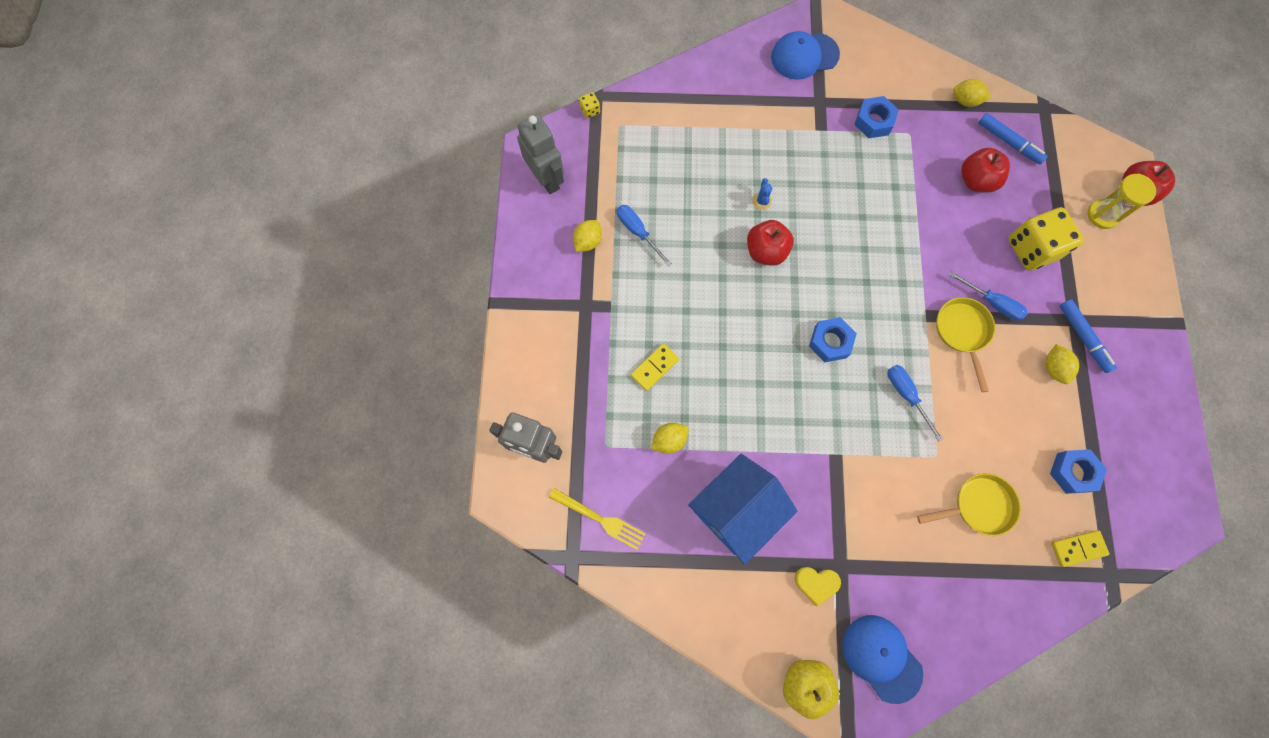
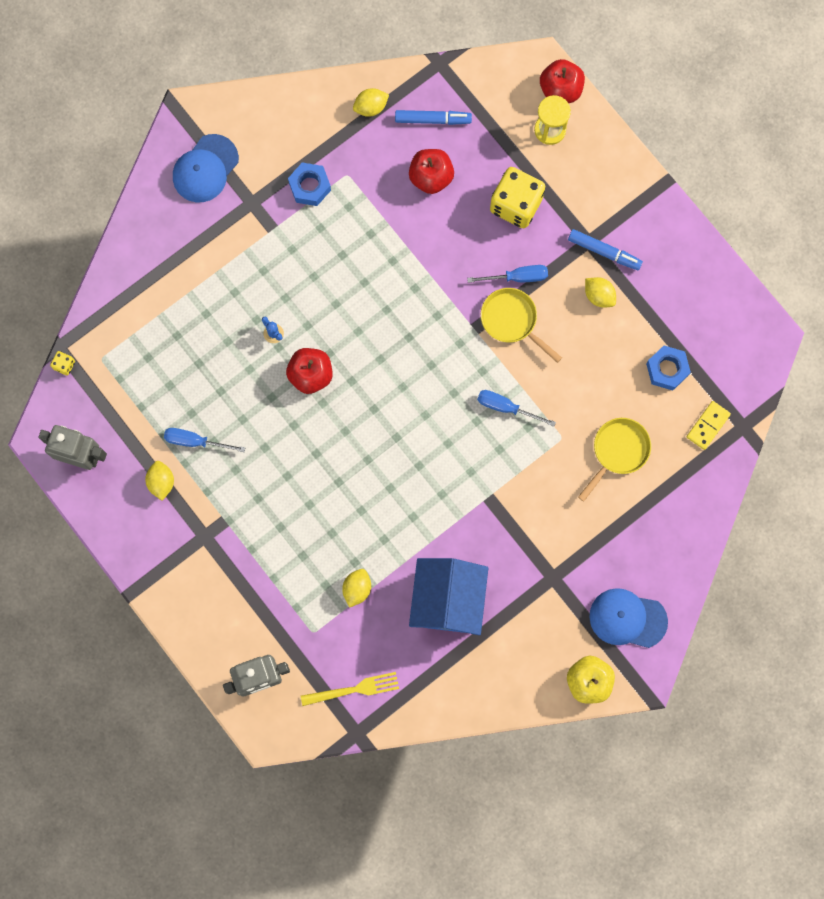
camera: 40 degrees left, 5 degrees up
(654, 368) = (300, 542): yellow domino -> none
(816, 583) = (545, 604): yellow heart -> none
(830, 342) = (418, 410): blue nut -> none

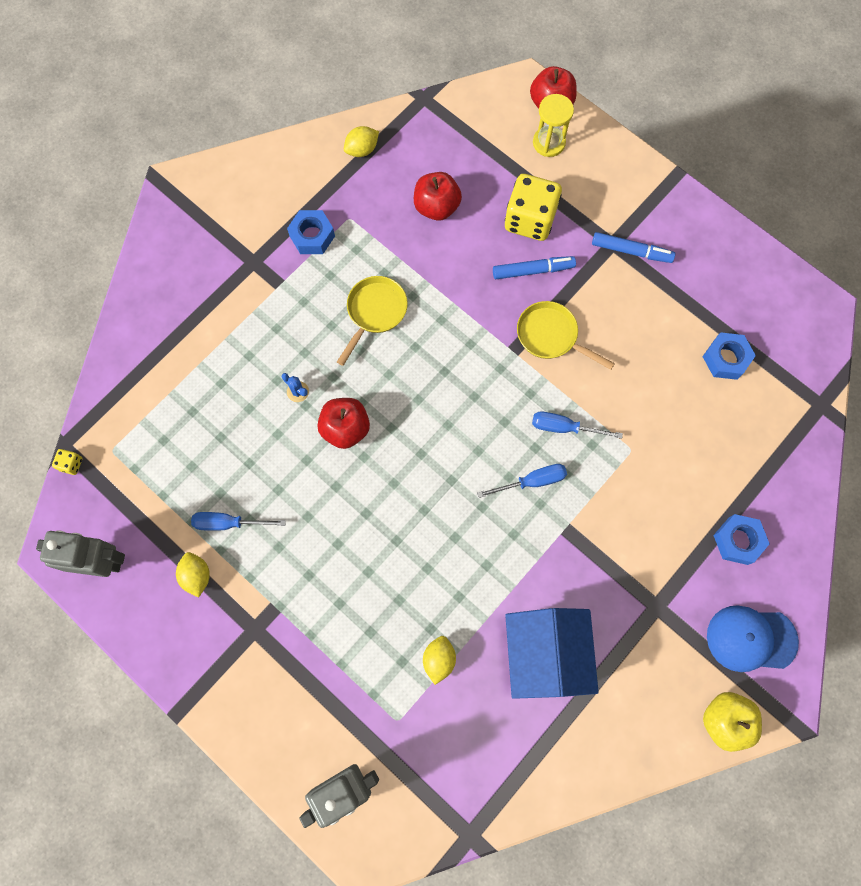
camera: 10 degrees left, 5 degrees down
(205, 169) = (199, 236): blue cap -> none
(354, 689) = (457, 781): yellow fork -> none
(433, 119) = (427, 151): blue marker -> blue marker (533, 270)
(517, 277) = (547, 291): blue screwdriver -> blue screwdriver (532, 481)
(599, 295) = (636, 295): yellow lemon -> none
(618, 451) = (695, 454): yellow pan -> yellow pan (374, 312)
(637, 534) = (738, 540): none -> blue nut
(708, 425) = (784, 410): yellow domino -> none

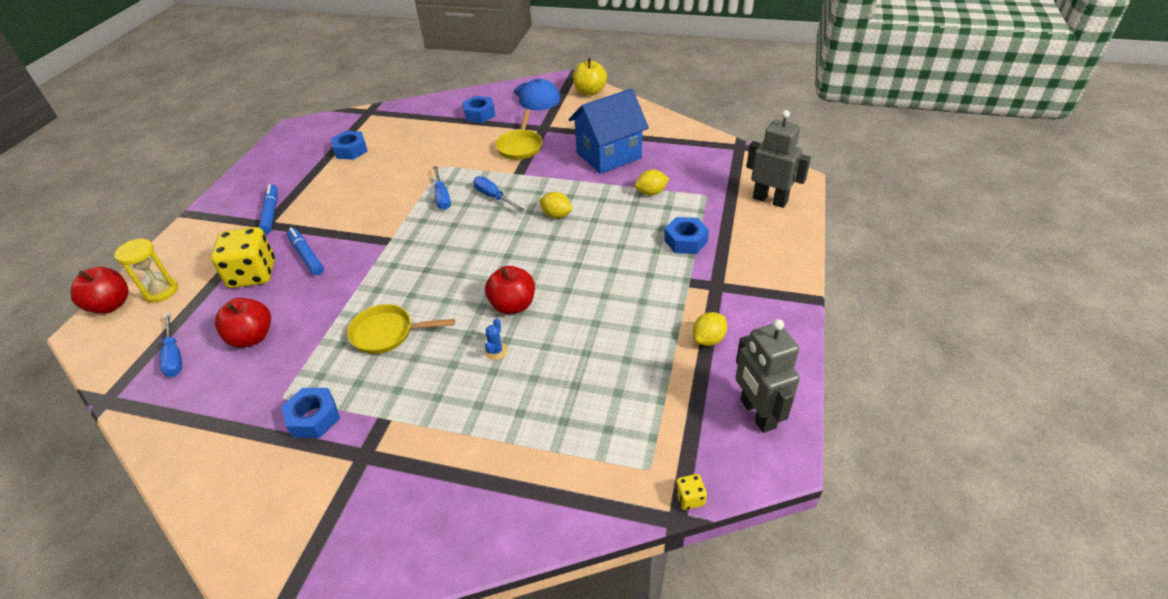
camera: 115 degrees left, 30 degrees down
(228, 523) = (648, 340): blue screwdriver -> blue screwdriver (174, 356)
(335, 643) = (685, 241): none -> blue nut
(362, 150) = (185, 424): yellow lemon -> yellow lemon (556, 215)
(551, 336) = (366, 227): yellow pan -> yellow pan (520, 146)

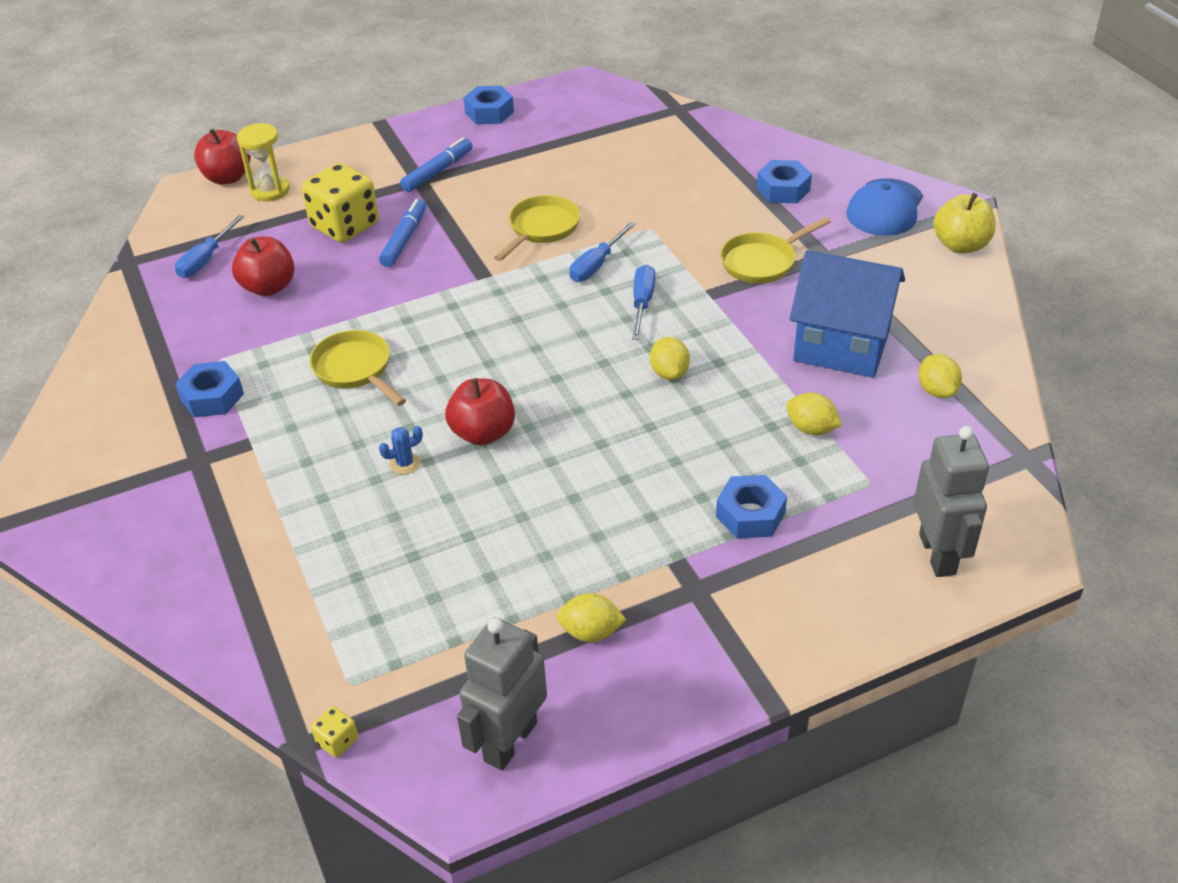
camera: 50 degrees right, 0 degrees up
(351, 150) = (595, 147): blue nut -> blue nut (489, 112)
(383, 201) = (541, 229): none -> yellow pan
(671, 146) = (936, 390): none -> yellow lemon

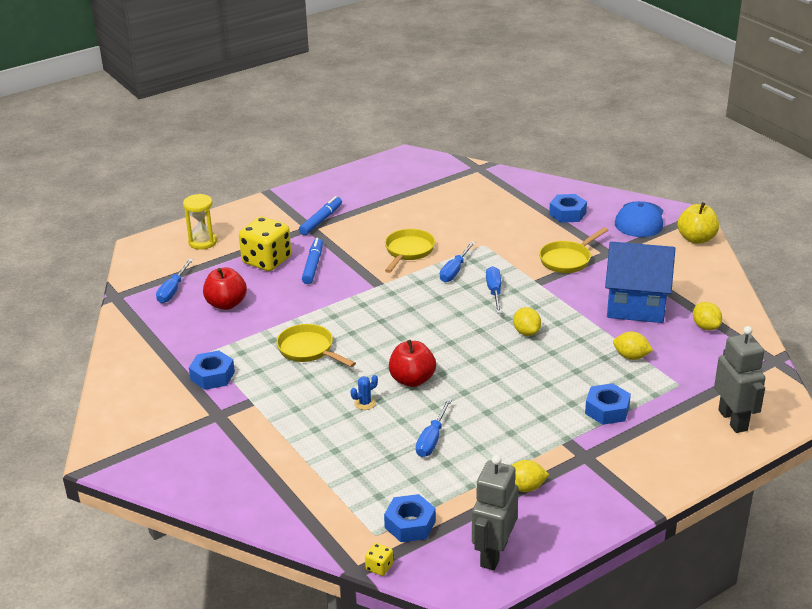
camera: 10 degrees left, 10 degrees down
(228, 177) = (167, 236): red apple -> none
(481, 533) = (432, 439): none -> blue screwdriver
(489, 112) = (344, 179): blue nut -> blue nut (410, 524)

